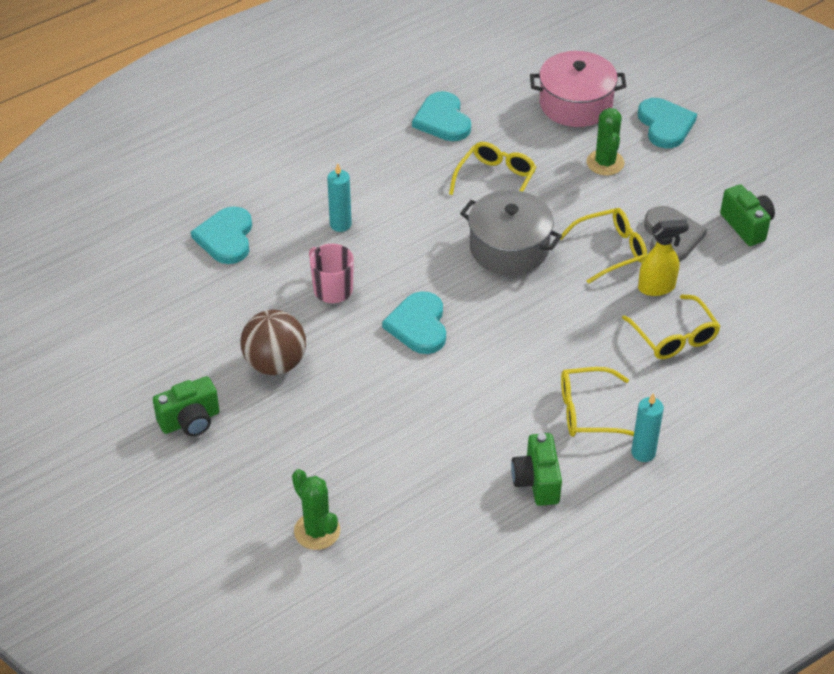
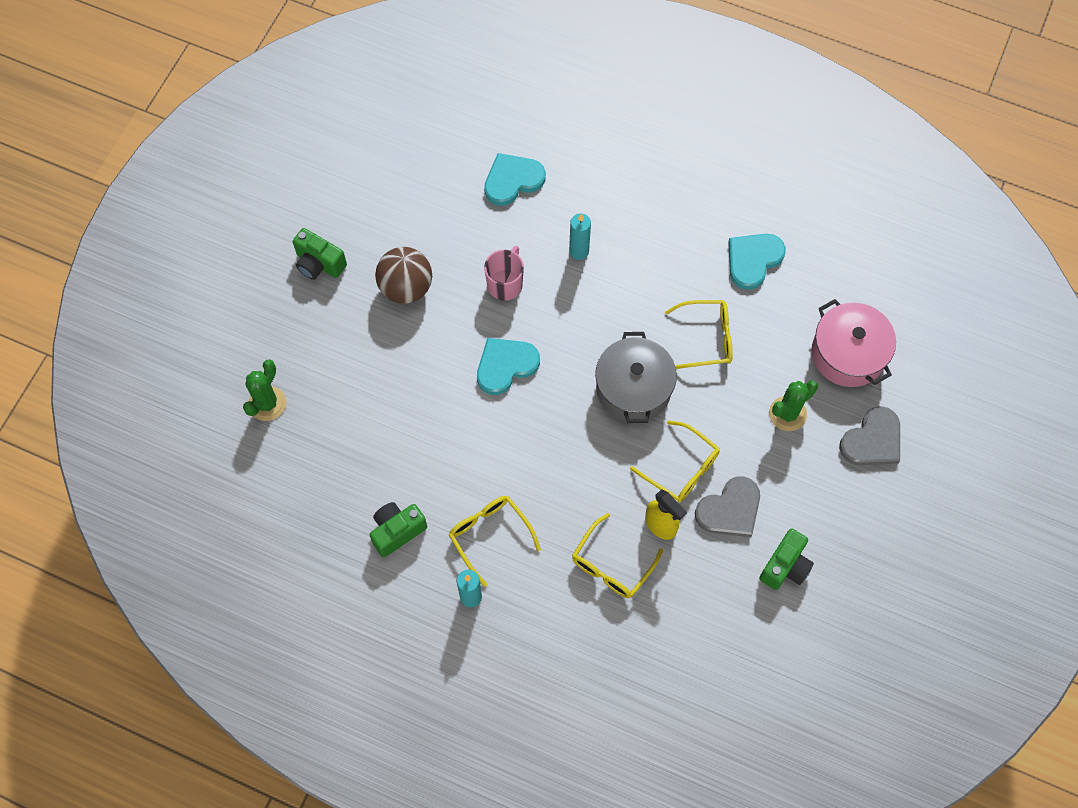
camera: 60 degrees right, 20 degrees up
(665, 125) = (872, 440): turquoise heart -> grey heart

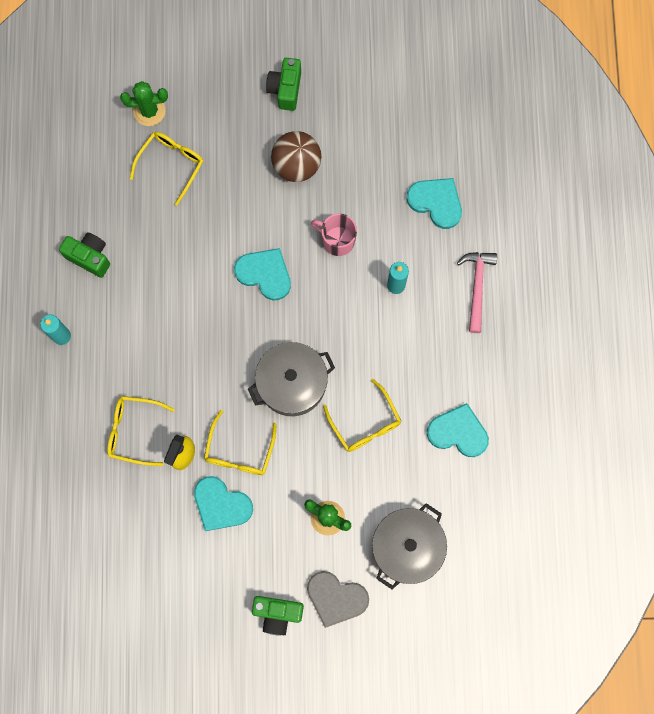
camera: 65 degrees right, 10 degrees up
(489, 535) = (116, 327): yellow glasses -> yellow glasses (171, 164)
(505, 284) = (337, 240): pink mug -> pink mug turned 150 degrees counterclockwise
(616, 182) = (477, 287): none -> pink hammer
(730, 510) = (221, 505): grey heart -> turquoise heart
(785, 566) = (192, 568): green camera -> green camera (277, 613)
(848, 354) = (407, 547): pink pot -> grey pot

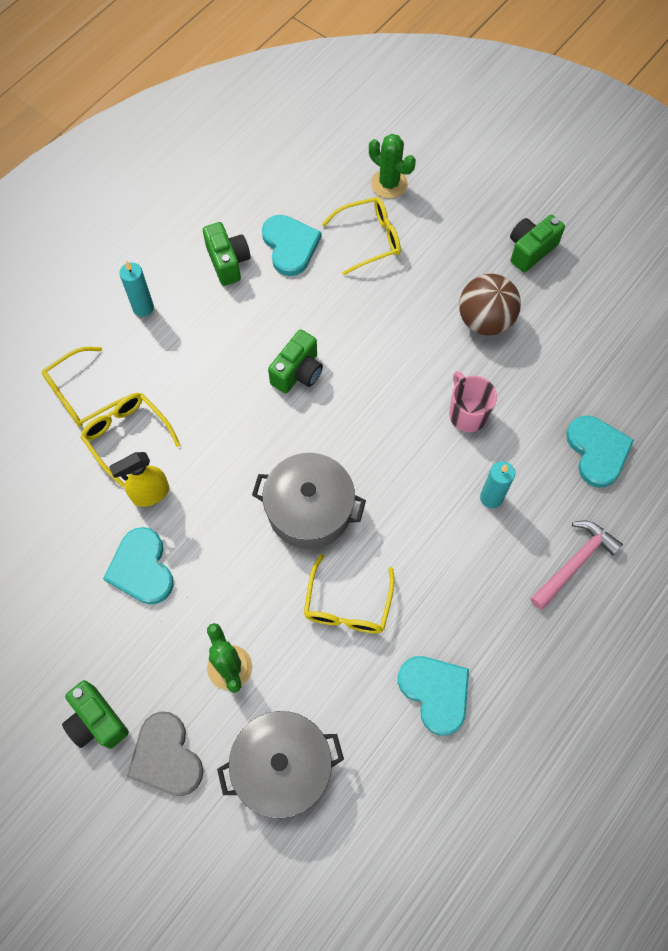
camera: 40 degrees right, 10 degrees down
(206, 298) = (298, 372): none -> green camera
(239, 451) = (203, 532): yellow glasses -> yellow glasses (82, 394)
(265, 274) = (371, 391): turquoise heart -> turquoise heart (290, 246)

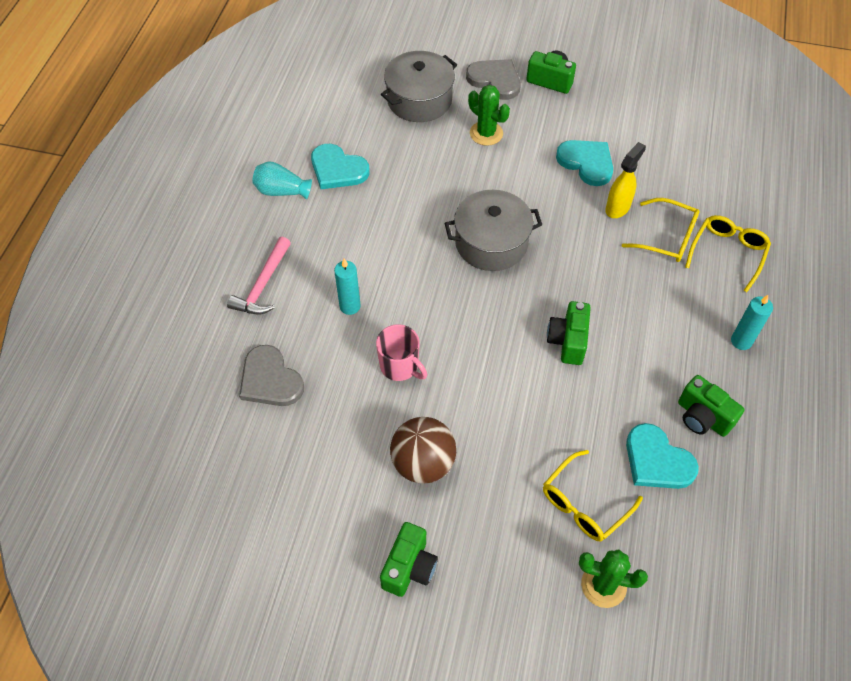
camera: 155 degrees right, 10 degrees down
(347, 605) = (426, 195): yellow glasses -> none
(515, 688) = (281, 191): none -> turquoise vase
(597, 451) = (270, 380): turquoise heart -> grey heart

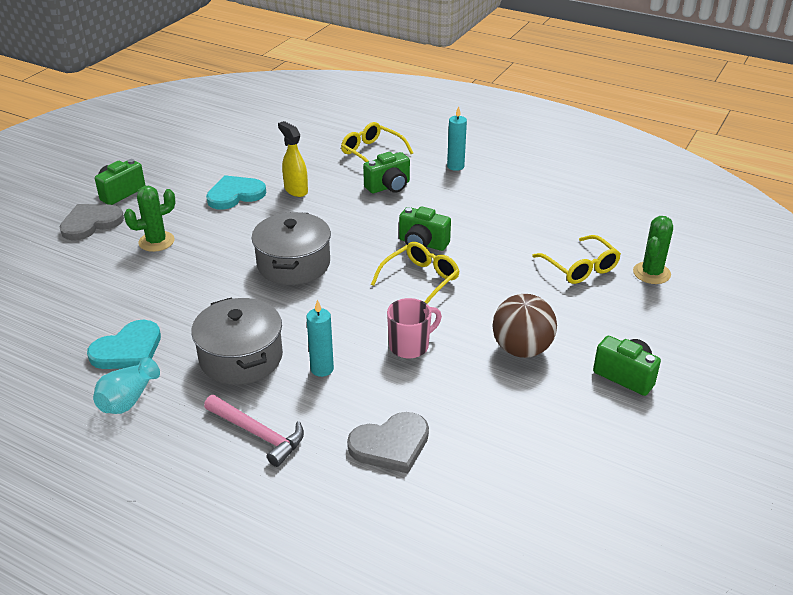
camera: 75 degrees left, 20 degrees down
(419, 100) = (75, 275): grey pot -> grey pot (241, 357)
(657, 461) = (549, 225): turquoise heart -> none
(667, 237) = (341, 174): yellow glasses -> yellow glasses (420, 280)
(702, 417) = (516, 197): green camera -> green camera (389, 187)

